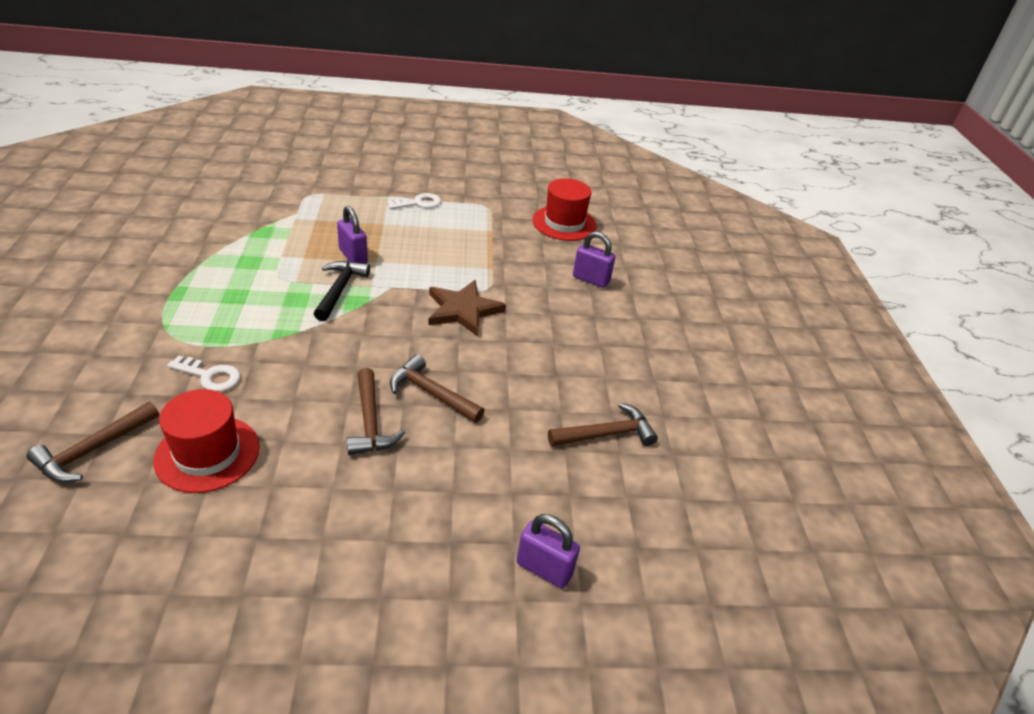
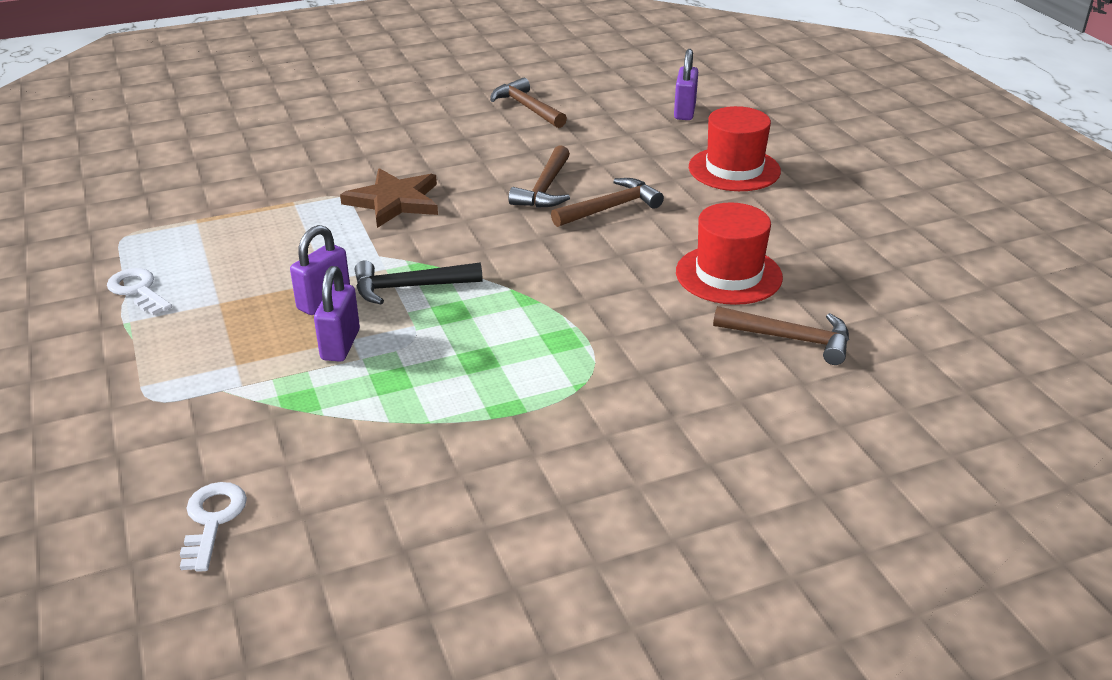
camera: 105 degrees left, 5 degrees down
(210, 376) = (632, 316): white key -> white key (212, 520)
(564, 223) = (149, 176): red hat -> red hat (734, 169)
(591, 279) = (281, 143): purple padlock -> purple padlock (340, 345)

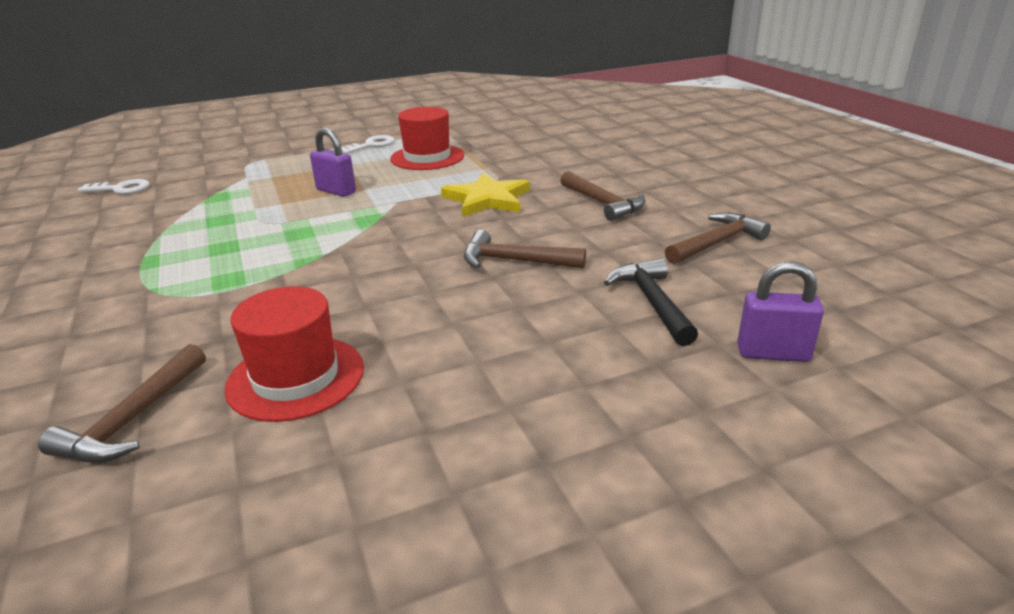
camera: 90 degrees right, 5 degrees down
(340, 345) = (275, 201): purple padlock -> none
(394, 201) = (487, 199): brown star -> yellow star
(409, 287) = (342, 215): black hammer -> black hammer (652, 302)
(610, 208) = (470, 298): brown hammer -> brown hammer (603, 203)
(734, 169) = (585, 394): red hat -> red hat (427, 157)

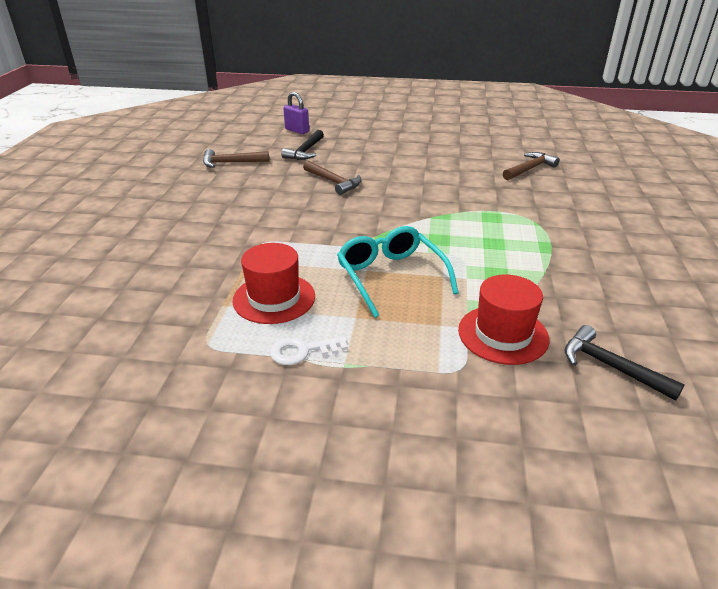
camera: 150 degrees left, 5 degrees up
(121, 189) = (610, 366): white key -> black hammer
(296, 377) = (466, 165): red hat -> red hat (503, 334)
(336, 191) = (390, 276): purple padlock -> turquoise glasses
(487, 199) = (293, 226): yellow star -> none
(603, 203) = (234, 199): brown hammer -> none

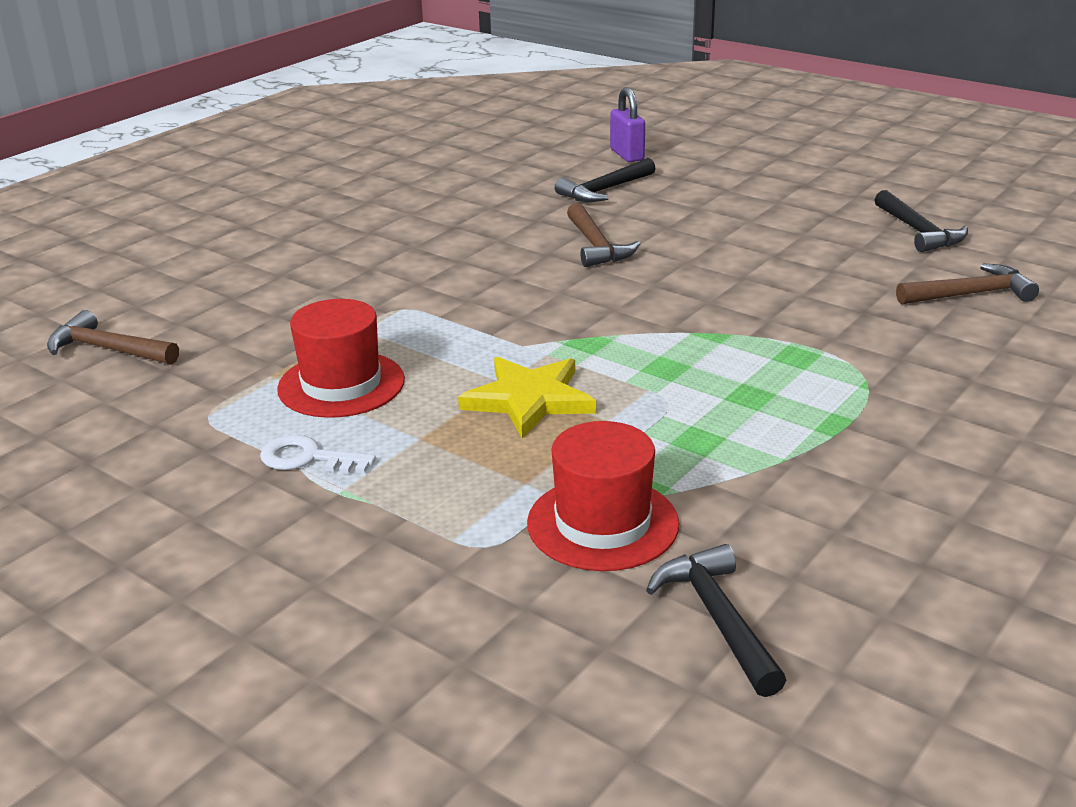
camera: 30 degrees right, 5 degrees down
(231, 163) = (475, 187): brown hammer -> brown hammer (108, 349)
(390, 276) = (529, 400): turquoise glasses -> yellow star
(476, 144) = (918, 231): none -> black hammer

